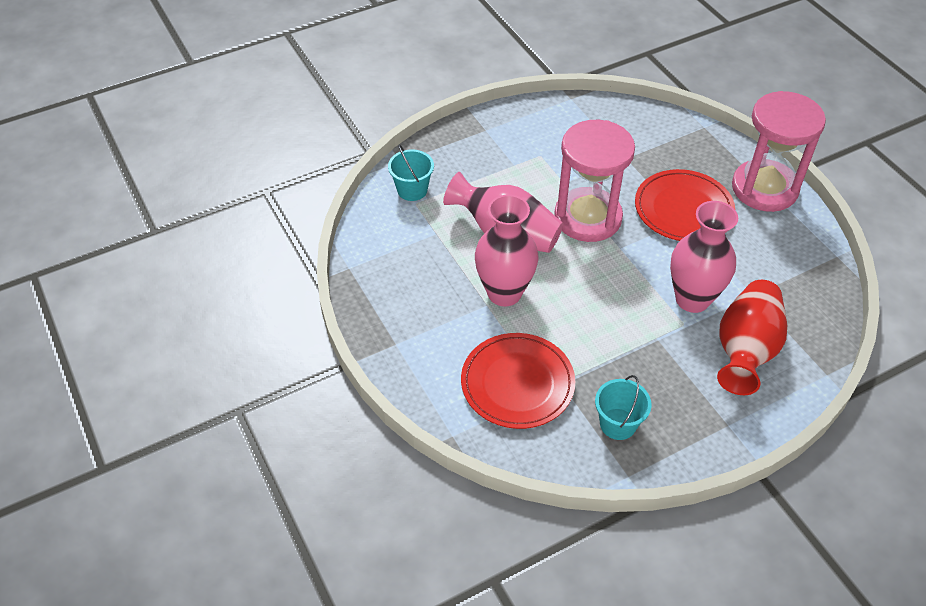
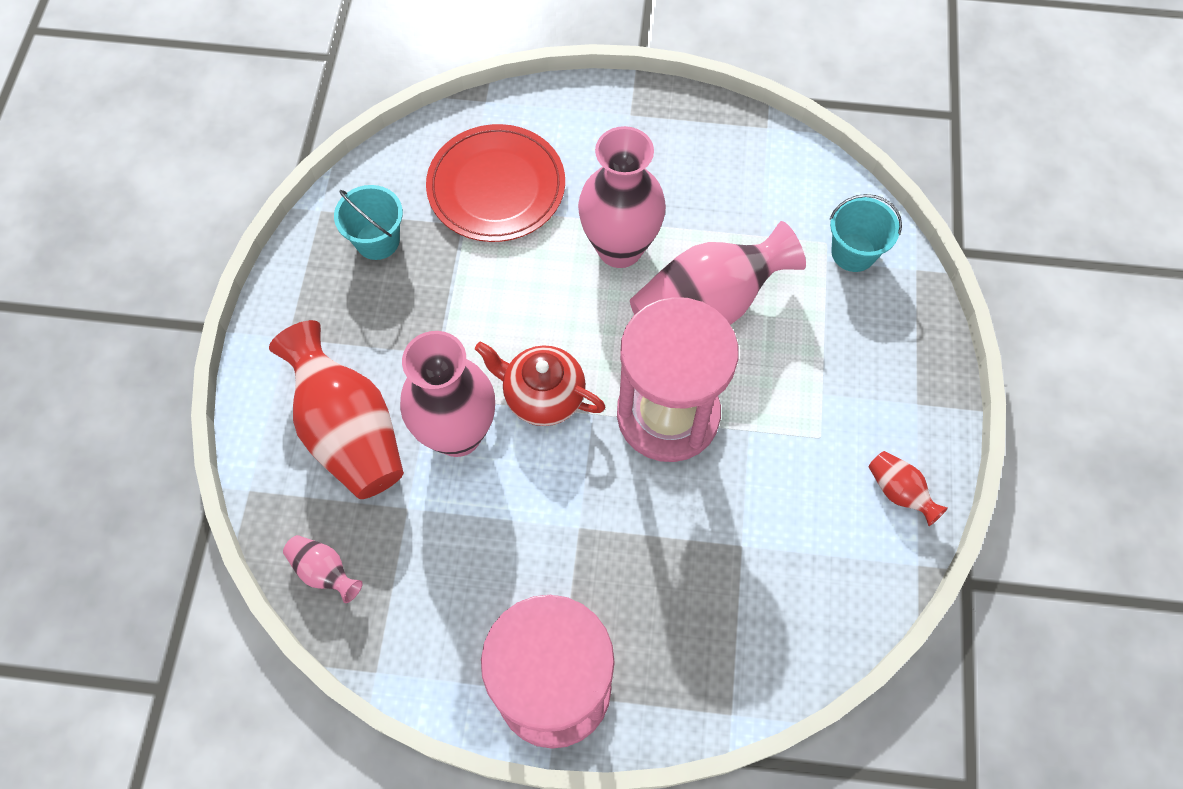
camera: 125 degrees right, 15 degrees up
(540, 118) = (899, 492): none -> red vase
(632, 275) = (542, 396): none -> red teapot
(683, 209) = (597, 543): red plate -> none
(822, 308) = (324, 571): none -> pink vase

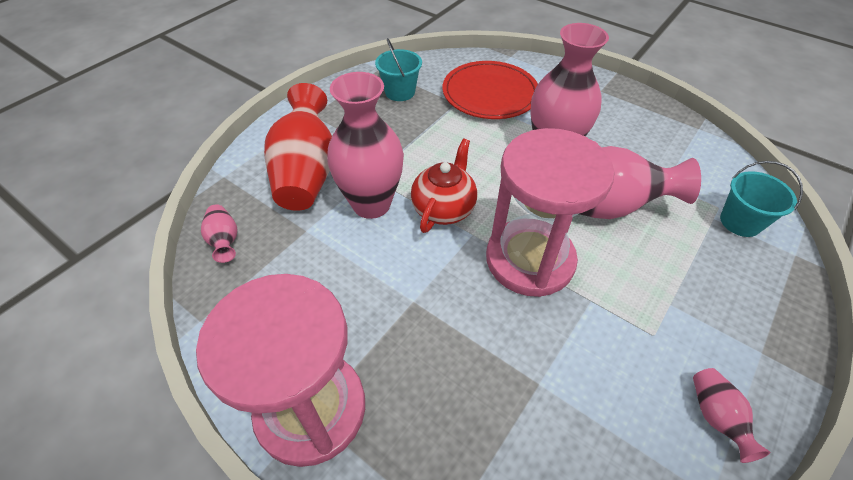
camera: 30 degrees right, 15 degrees down
(542, 396) = (444, 208): red teapot -> red teapot turned 60 degrees clockwise
(899, 492) = (716, 417): red vase -> pink vase

